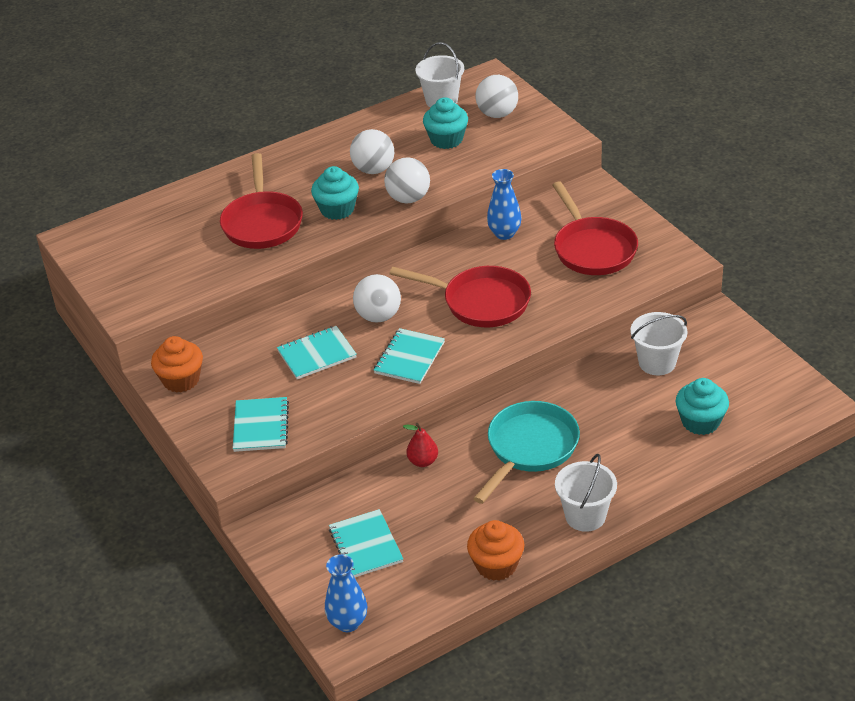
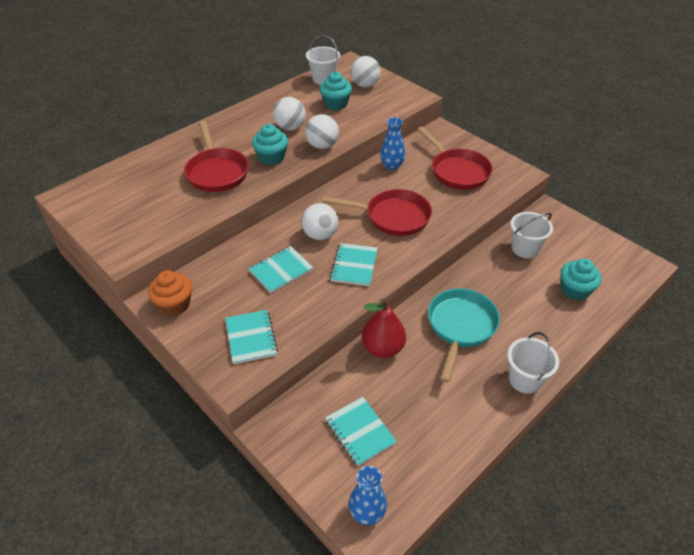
camera: 15 degrees left, 5 degrees up
(423, 461) = (382, 348): red pear -> red pear, size x1.74
(496, 565) = (473, 435): orange cupcake -> none

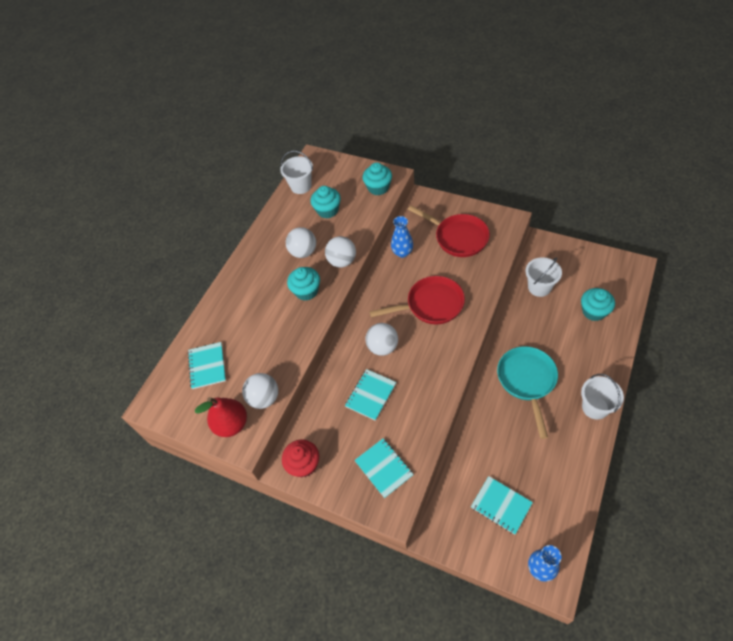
camera: 15 degrees left, 10 degrees up
(174, 304) = (304, 464): orange cupcake -> red cupcake
(217, 172) = (268, 325): red pan -> none
(354, 265) = (426, 366): turquoise notebook -> turquoise notebook (207, 366)
(365, 85) = (341, 180): white ball -> white ball (264, 398)
(382, 348) = (479, 426): red pear -> red pear (231, 424)
(397, 101) = (378, 188): none -> turquoise cupcake

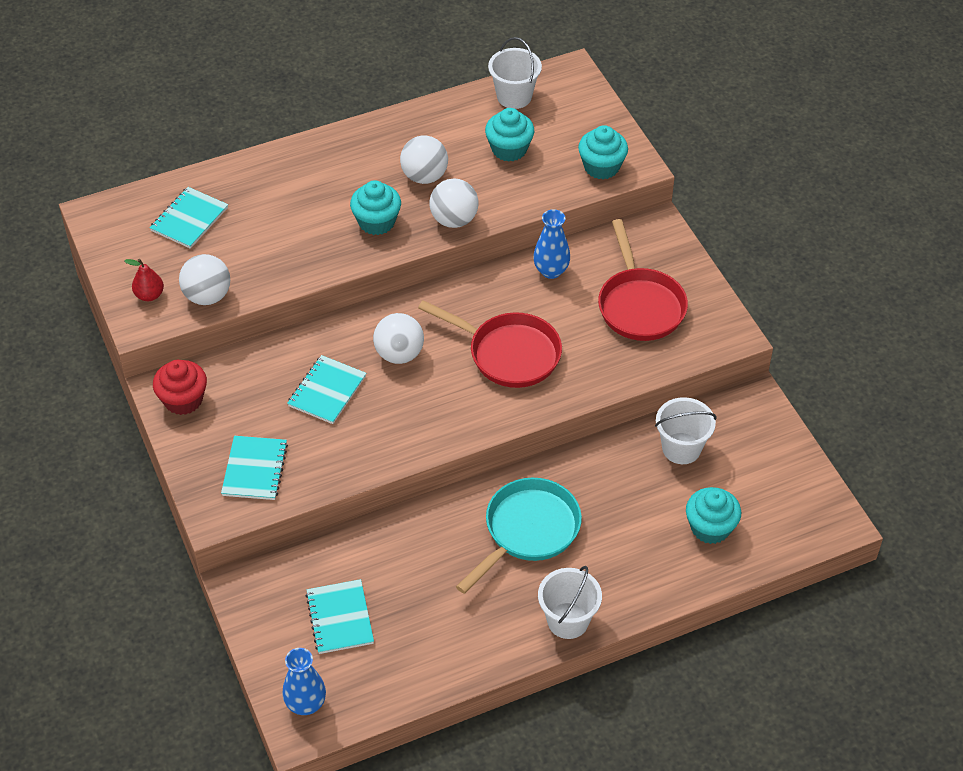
camera: 35 degrees right, 5 degrees down
(231, 424) = (149, 295): red pear -> red pear, size x0.58
(371, 395) = (327, 391): turquoise notebook -> turquoise notebook turned 45 degrees counterclockwise

